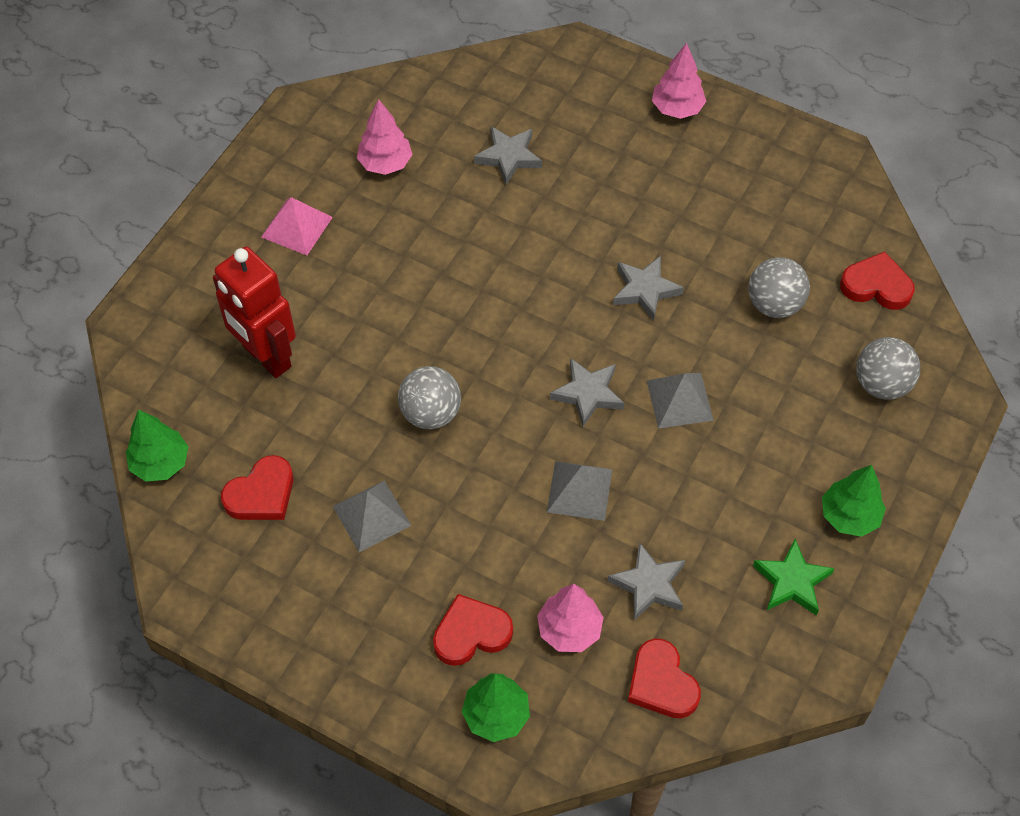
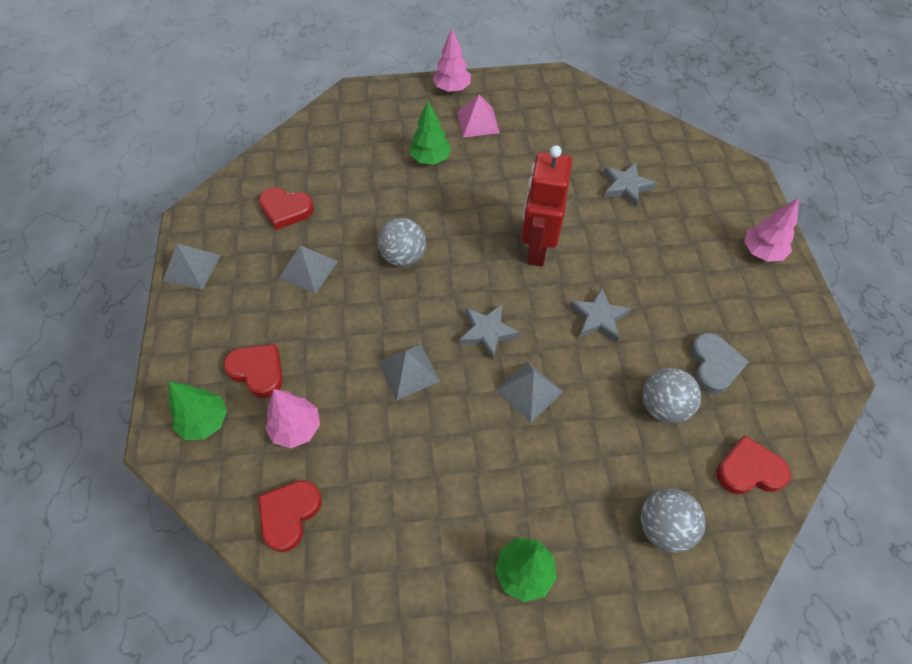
camera: 55 degrees right, 0 degrees up
(160, 463) = (274, 156): green tree -> green tree (430, 159)
(266, 357) = (379, 159): red robot -> red robot (537, 249)
(267, 636) = (192, 268): none -> grey pyramid
(385, 163) = (560, 134): pink tree -> pink tree (452, 88)
(649, 585) = (364, 459): grey star -> none
(763, 236) = (714, 365): none -> grey heart
(792, 581) = (435, 560): green star -> none
(876, 286) = (749, 470): red heart -> red heart turned 75 degrees counterclockwise

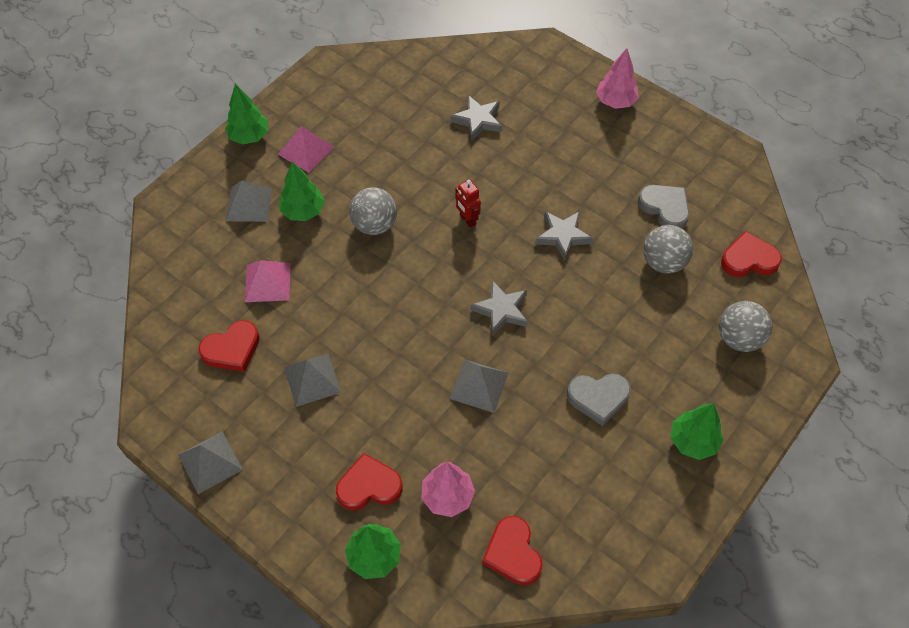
camera: 45 degrees left, 0 degrees up
(355, 186) = (267, 282): none -> pink pyramid
(403, 256) = (375, 306): grey ball -> grey ball (374, 224)
(452, 88) = (249, 136): pink tree -> green tree
(485, 463) = (598, 398): none -> grey heart
(529, 391) = (573, 326): grey pyramid -> grey pyramid (249, 204)
(537, 249) = (467, 220): red robot -> red robot, size x0.47
(749, 470) = (748, 259): red heart -> red heart turned 45 degrees clockwise

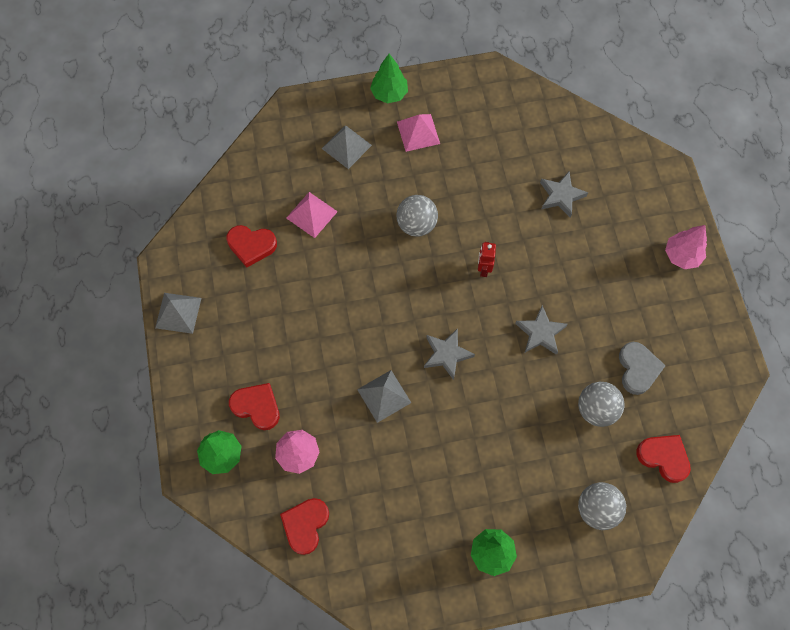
camera: 40 degrees right, 10 degrees up
(303, 211) = (377, 178): green tree -> none
(312, 379) = (283, 306): grey pyramid -> none
(598, 398) = (455, 469): grey heart -> none

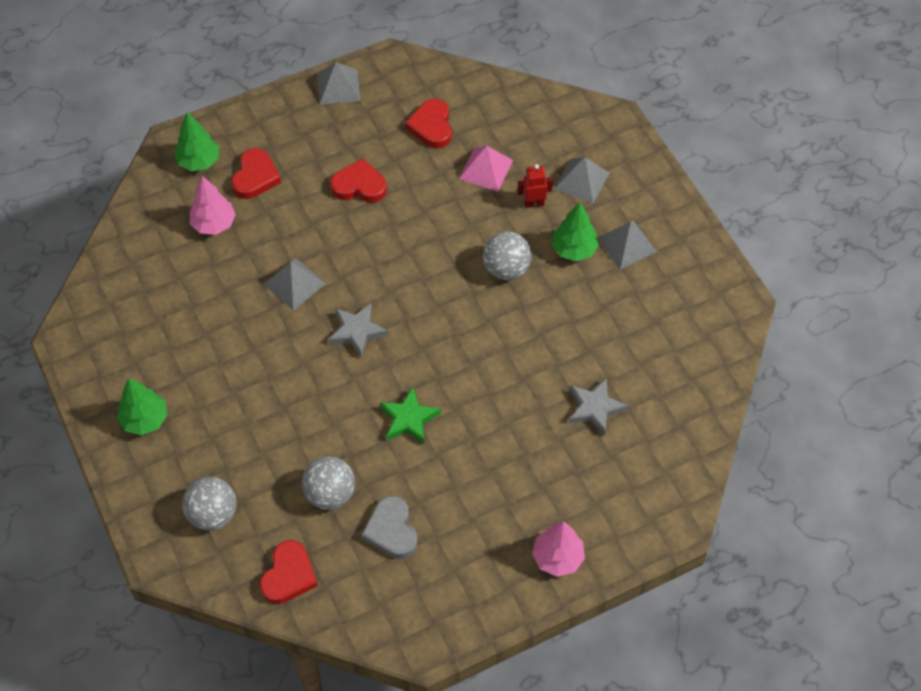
camera: 75 degrees right, 10 degrees down
(305, 525) = (142, 248): red heart -> red heart (359, 185)
(389, 94) = (667, 205): green tree -> green tree (574, 249)
(418, 132) = (626, 244): pink pyramid -> grey pyramid
(483, 269) = (472, 346): red robot -> red robot (533, 203)
(540, 333) = (409, 419): grey star -> green star
(638, 369) = (391, 530): grey heart -> grey heart turned 90 degrees clockwise

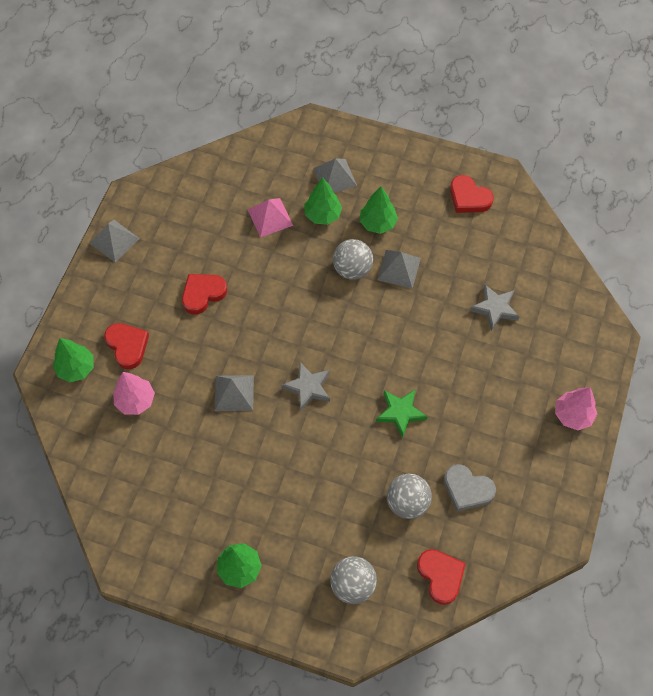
camera: 45 degrees left, 5 degrees up
(431, 126) = (205, 218): red heart -> red heart (469, 198)
(533, 203) = (322, 215): red robot -> green tree
(626, 244) = (403, 194): grey pyramid -> grey pyramid (399, 269)

